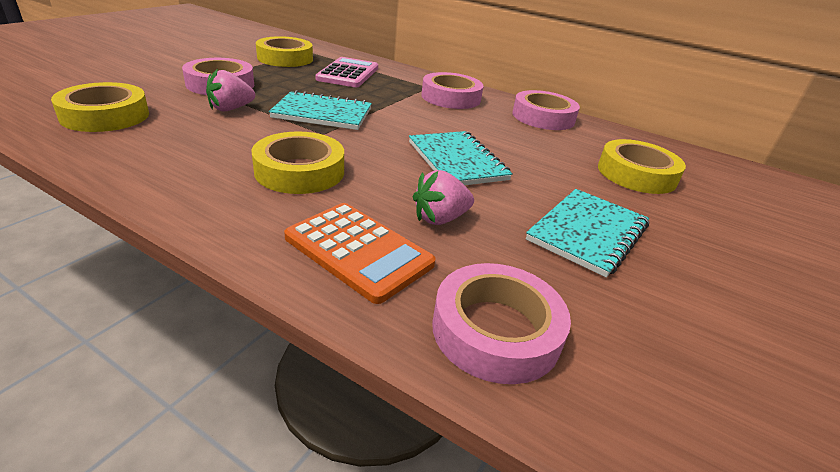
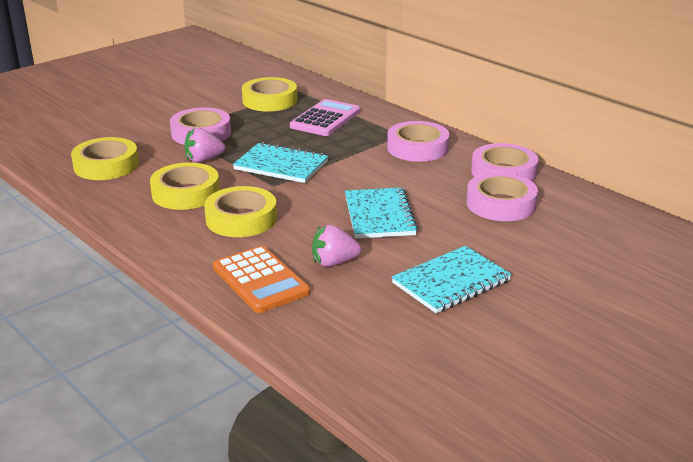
camera: 20 degrees right, 5 degrees down
(496, 330) = (328, 335): pink tape -> pink tape (501, 204)
(636, 174) = (550, 236): yellow tape -> yellow tape (186, 193)

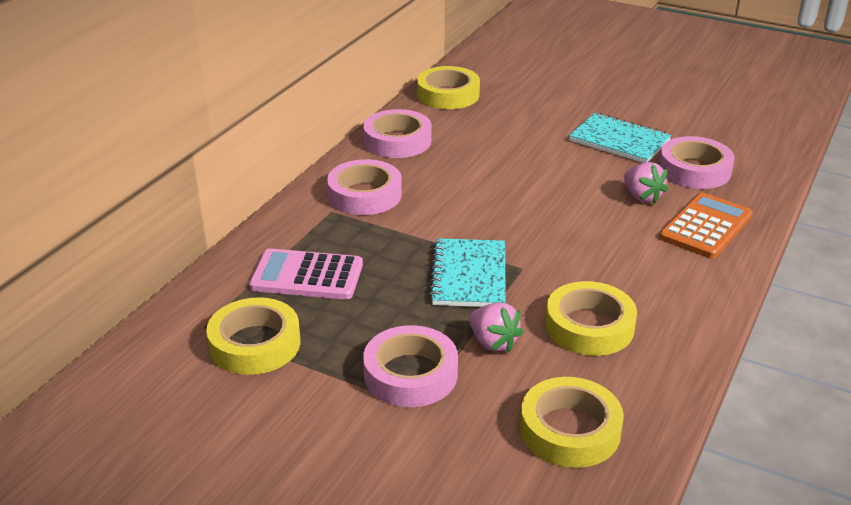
camera: 110 degrees left, 5 degrees up
(241, 219) = (612, 268): yellow tape -> yellow tape (448, 94)
(379, 215) = (538, 190): turquoise notebook -> none
(501, 204) = (467, 135): pink tape -> pink tape (694, 170)

